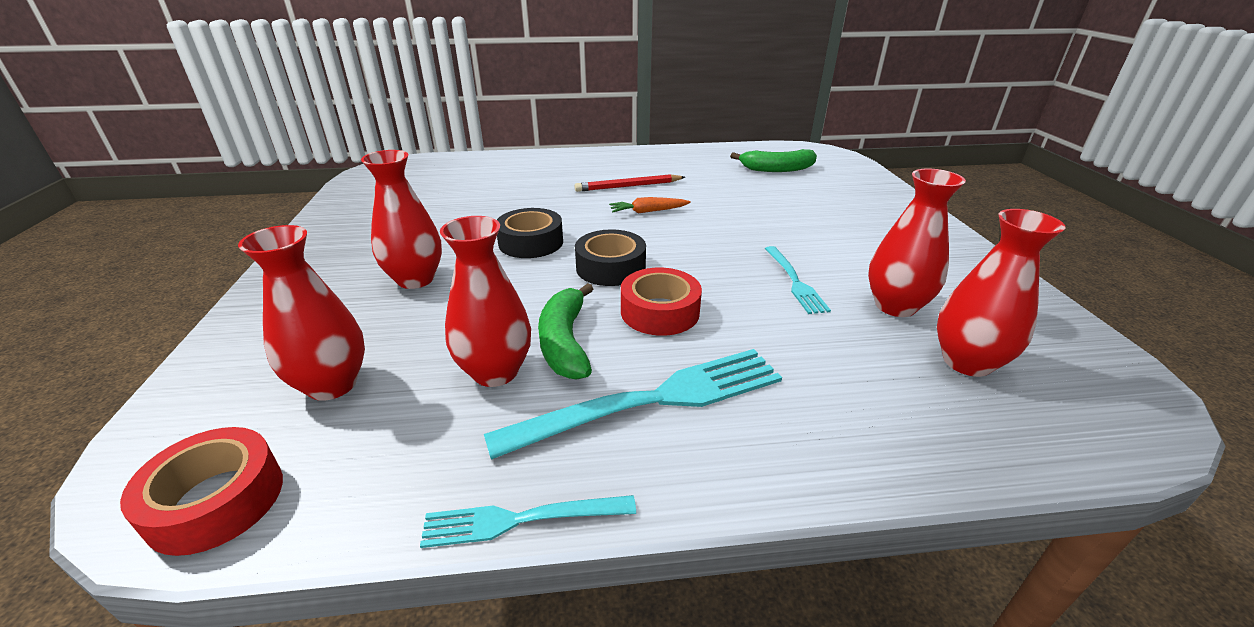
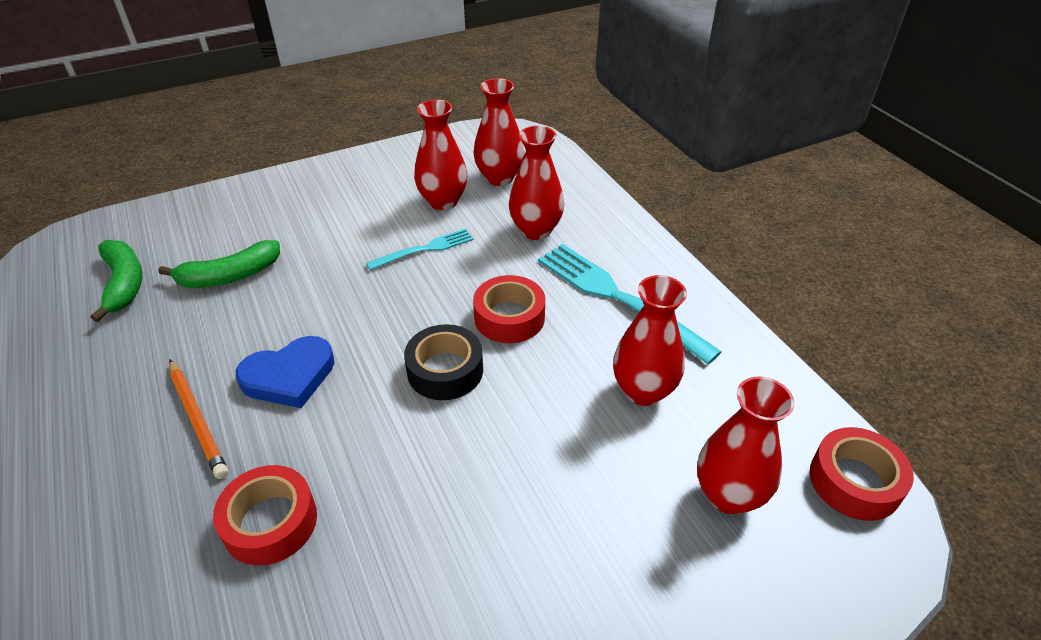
camera: 110 degrees left, 10 degrees up
(415, 279) = (543, 540): red vase -> red vase (535, 230)
(519, 520) = (744, 327): turquoise fork -> none
(531, 201) = (270, 522): none -> red tape
(531, 242) = (410, 463): black tape -> none
(565, 342) = (583, 362): green banana -> green banana (229, 276)
(628, 186) = (197, 420): red pencil -> orange pencil
(648, 211) = (289, 376): orange carrot -> blue heart

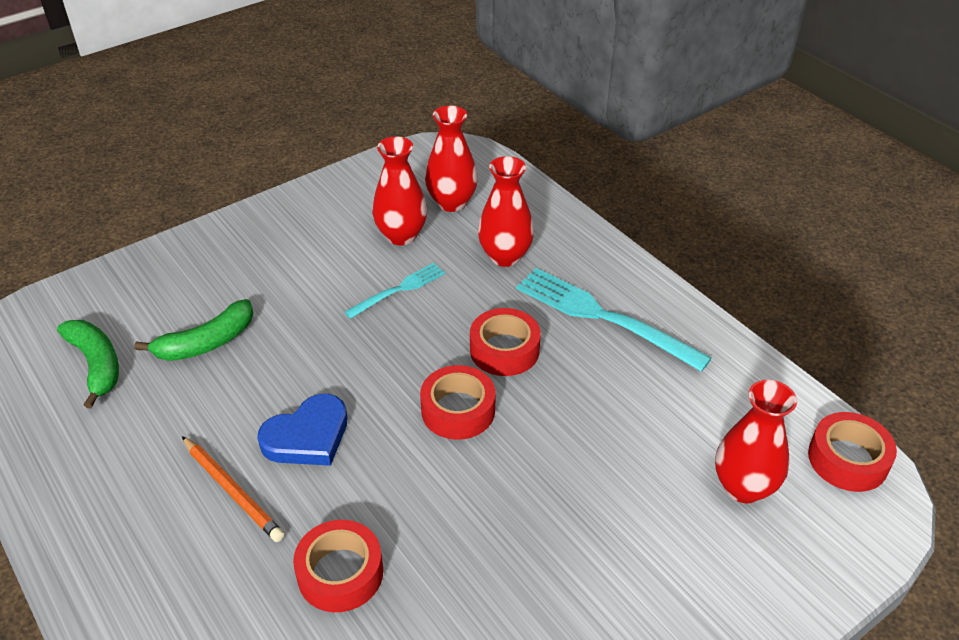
camera: 10 degrees left, 0 degrees up
(445, 370) = (458, 410): black tape -> red tape
(643, 391) = (648, 404): red vase -> none

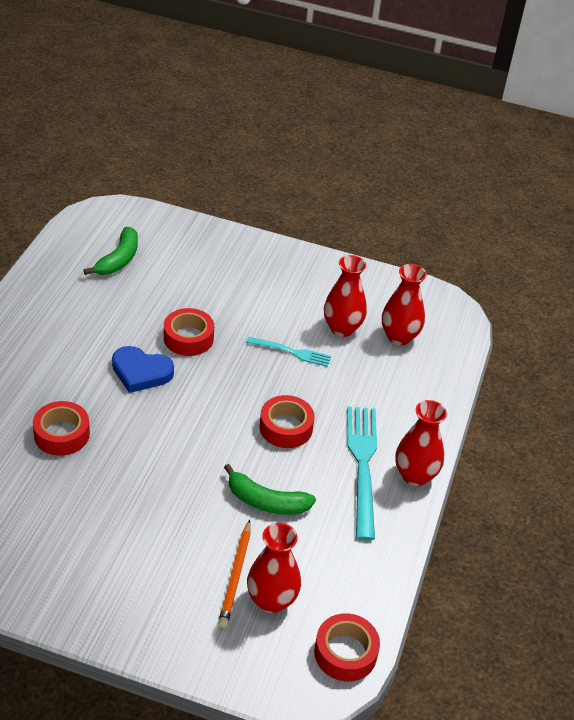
camera: 50 degrees right, 0 degrees up
(206, 343) = (172, 292): green banana -> green banana (266, 501)
(232, 491) = (80, 362): orange pencil -> orange pencil (235, 576)
(458, 410) = (216, 429): red tape -> red tape (188, 338)
(505, 256) = (373, 388): red vase -> red vase (415, 475)

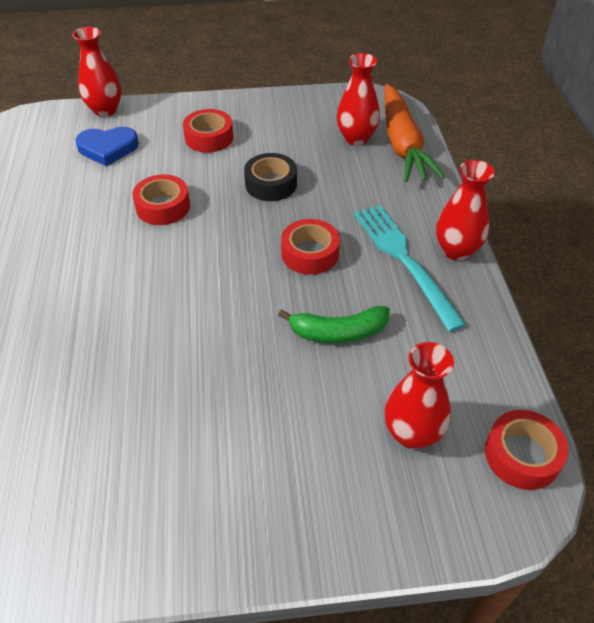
camera: 20 degrees left, 5 degrees up
(62, 434) = (81, 351): red tape -> red tape (209, 138)
(118, 259) = (50, 160): green banana -> none
(141, 372) = (133, 256): blue heart -> blue heart (108, 148)
(235, 576) = (358, 424): orange pencil -> none
(292, 352) = (271, 184): turquoise fork -> black tape
(342, 328) = (302, 148): red vase -> red vase (105, 110)
(439, 358) = (402, 144): none -> orange carrot

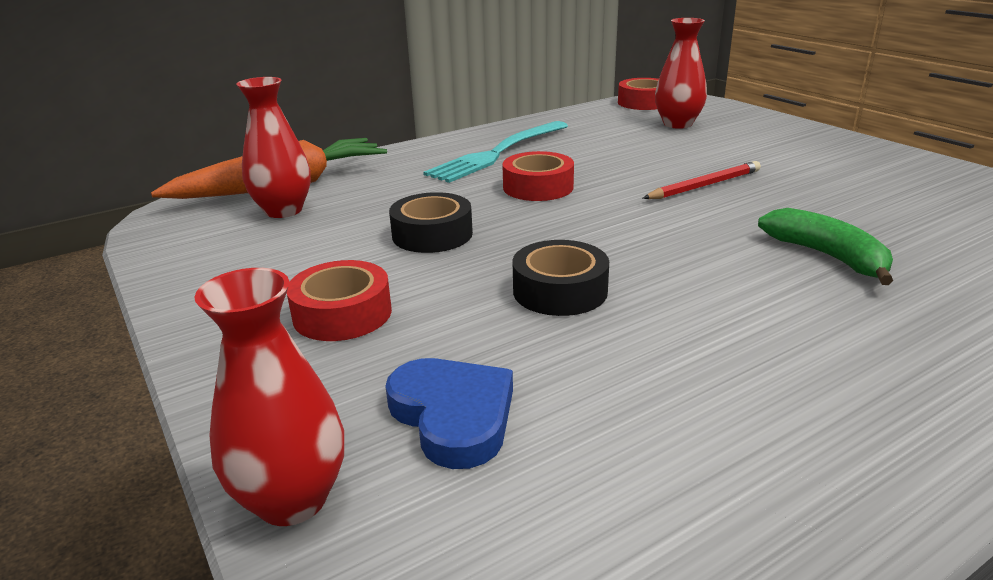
camera: 115 degrees left, 20 degrees down
(163, 207) = (560, 291): red tape -> black tape
(238, 346) = (704, 185): none -> red pencil
(338, 332) = (623, 157): green banana -> green banana (827, 256)
(456, 250) = (461, 140): red vase -> none

